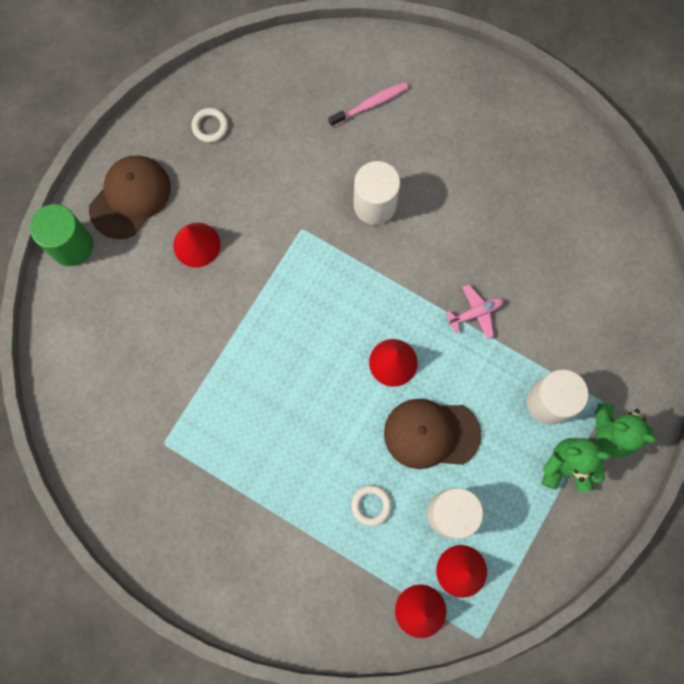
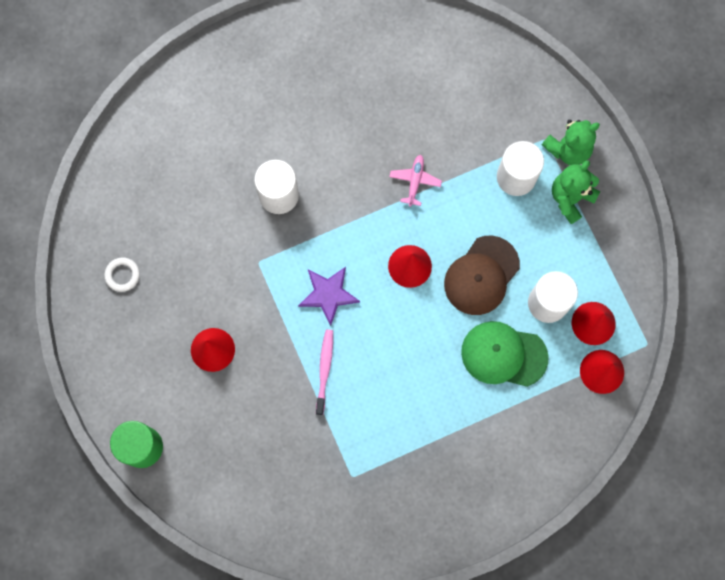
camera: 55 degrees left, 0 degrees up
(130, 197) = (136, 375): brown cap -> none
(315, 309) = (328, 294): none -> purple star
(370, 104) = (196, 143): pink toothbrush -> pink toothbrush (324, 370)
(371, 505) = (503, 354): white ring -> green cap

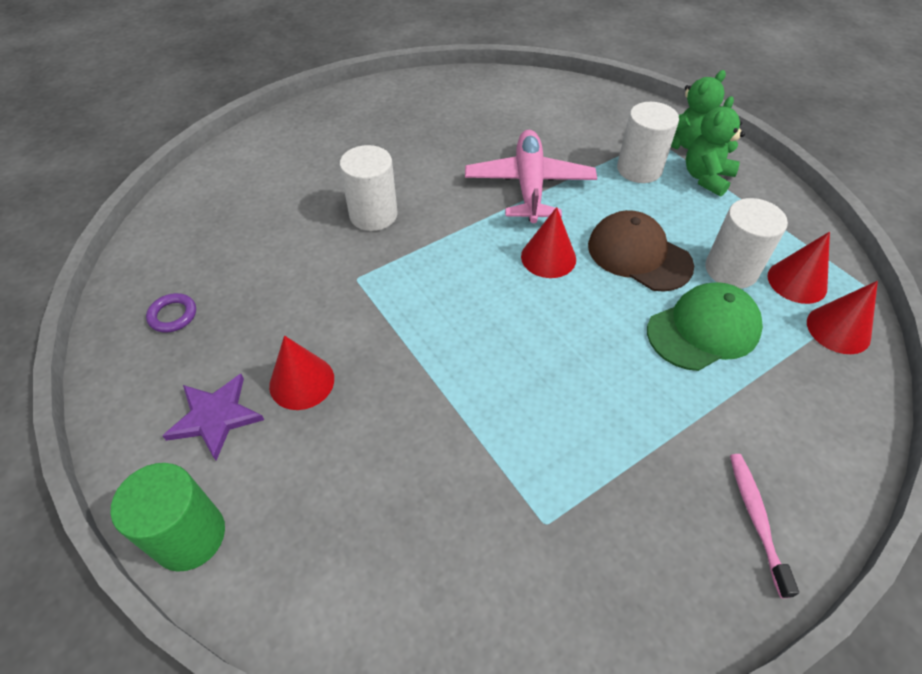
camera: 10 degrees left, 25 degrees down
(122, 275) = (173, 315): white ring -> purple ring
(324, 370) = (467, 383): pink toothbrush -> pink toothbrush (756, 519)
(328, 294) = (453, 298): purple star -> purple star (215, 416)
(415, 181) = (529, 185): pink plane -> pink plane, size x2.14
(481, 275) = (638, 255): brown cap -> brown cap turned 105 degrees clockwise
(503, 354) = (703, 330): green cap -> green cap turned 150 degrees clockwise

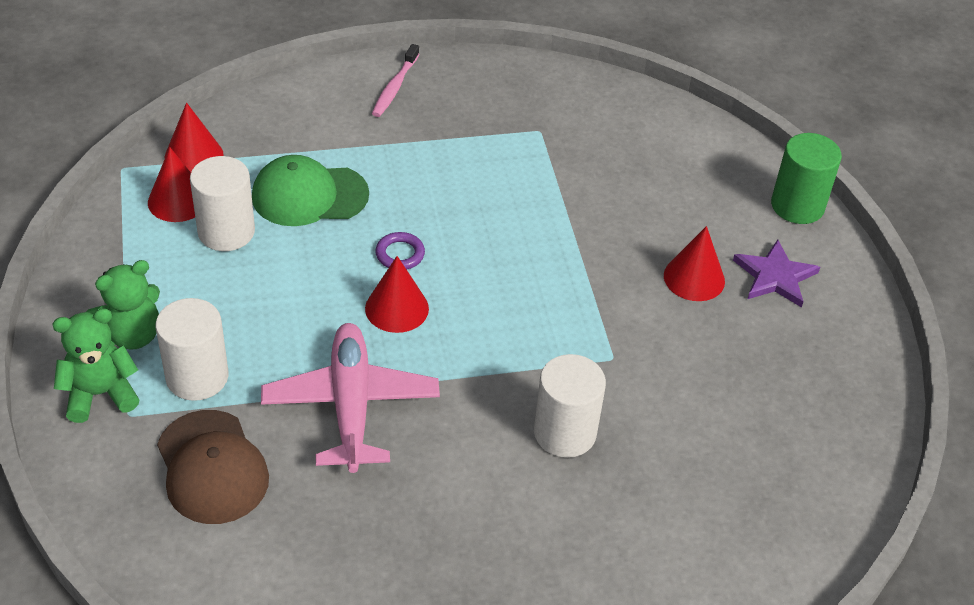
camera: 160 degrees left, 5 degrees down
(173, 315) = (816, 385): purple ring -> purple ring (400, 254)
(529, 185) = (351, 405): pink plane -> pink plane turned 150 degrees clockwise
(638, 255) = (301, 277): brown cap -> brown cap (212, 467)

